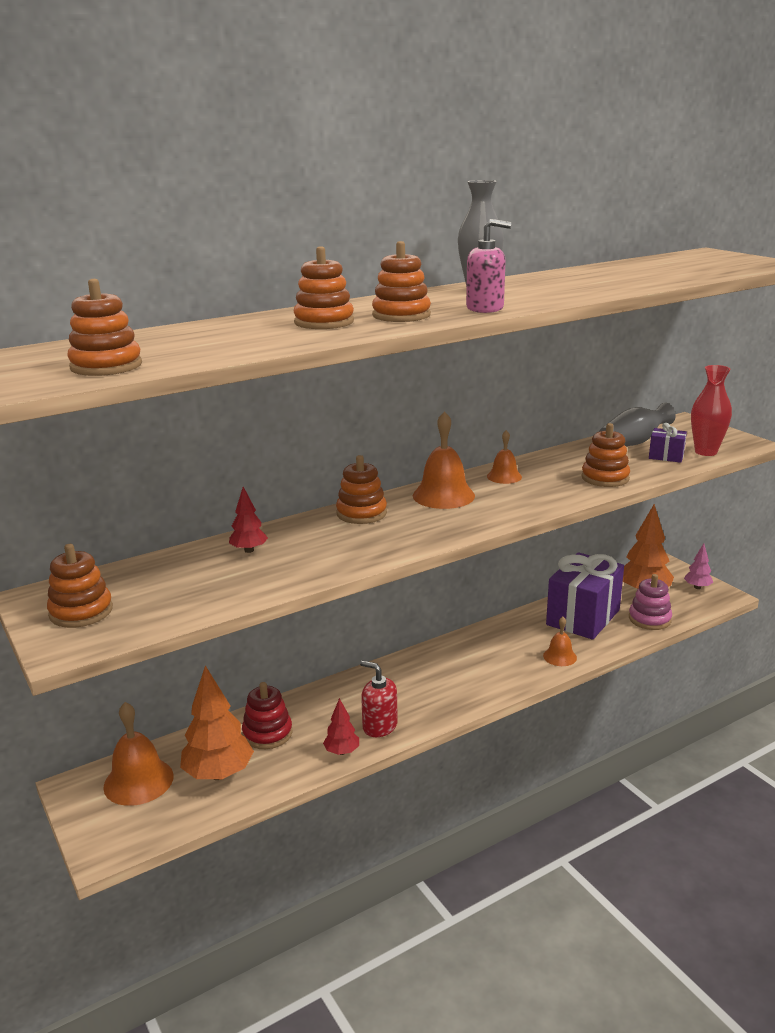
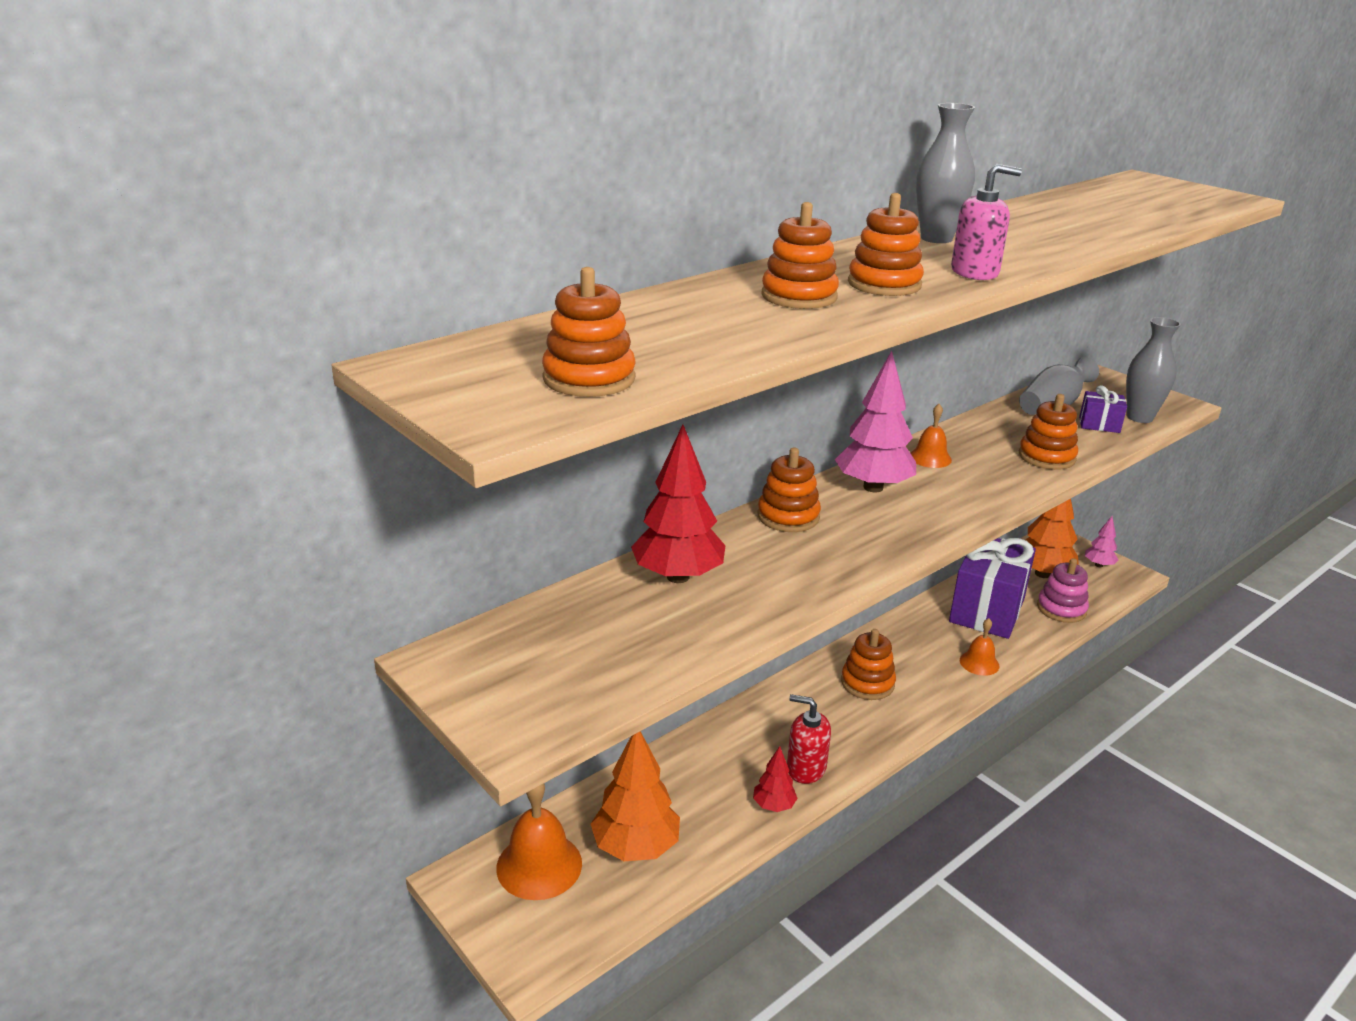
camera: 10 degrees left, 5 degrees up
(81, 612) = (511, 680): orange stacking toy -> orange stacking toy (867, 683)
(249, 550) = (677, 576): red tree -> red tree, size x1.92
(267, 733) = (675, 788): red stacking toy -> none
(443, 495) = (873, 487): orange bell -> pink tree
(705, 452) = (1139, 417): red vase -> grey vase

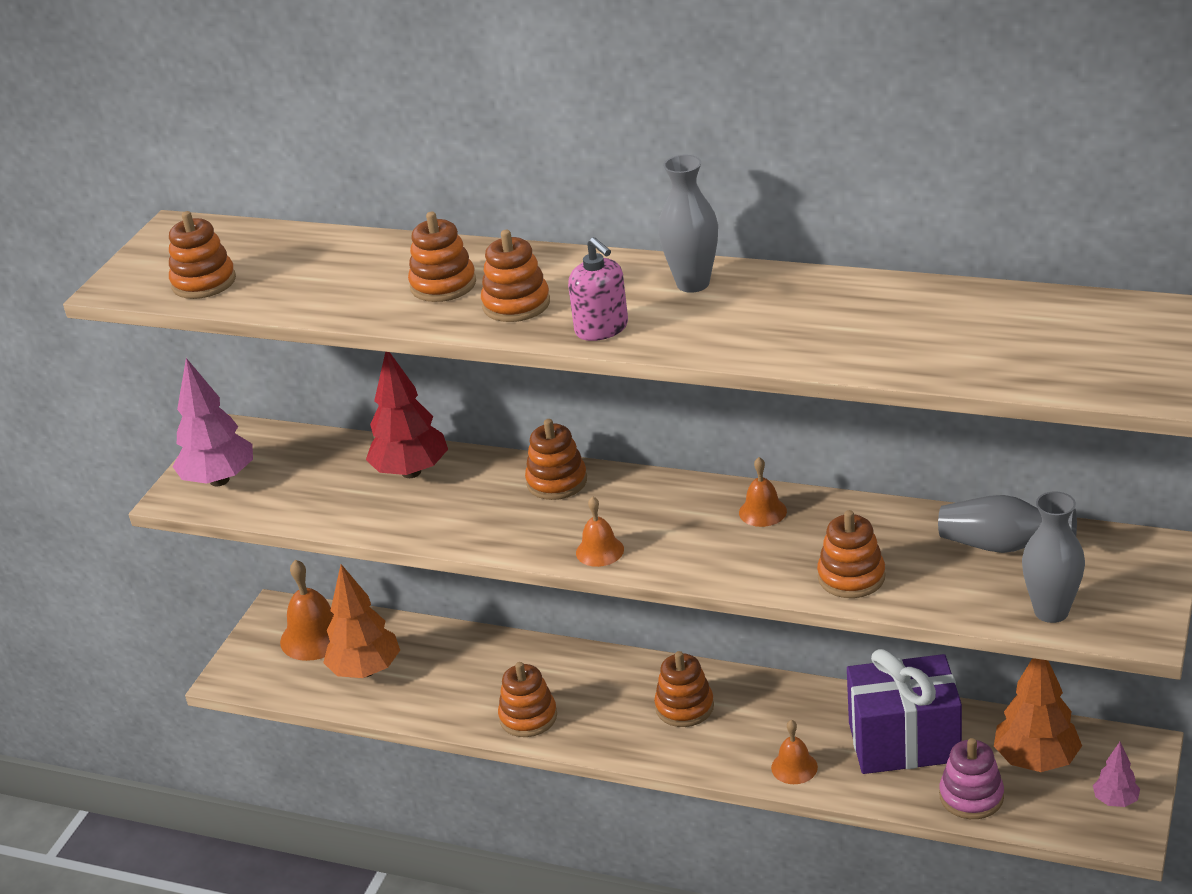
camera: 65 degrees right, 5 degrees up
(773, 806) = (467, 718): red tree -> none
(805, 768) = (528, 717): red soap dispenser -> orange stacking toy
(873, 487) = (660, 502): pink tree -> pink tree (219, 480)
(916, 531) = (600, 551): none -> orange bell
(1099, 425) = (988, 589): purple gift -> none

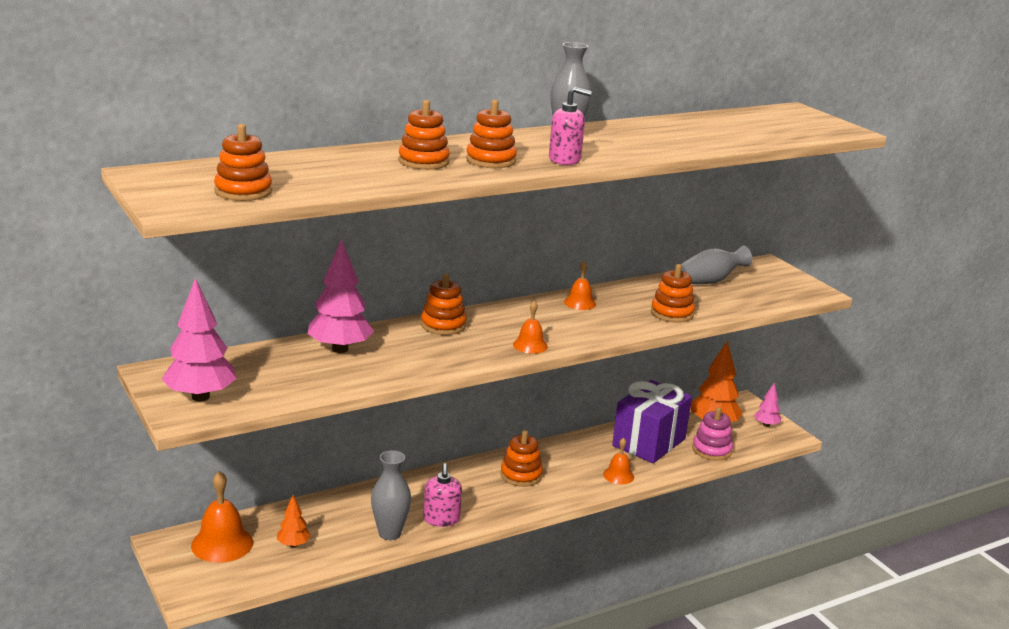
camera: 55 degrees left, 10 degrees down
(366, 671) = (293, 545): orange tree -> orange tree, size x0.52
(411, 472) = (340, 349): red tree -> pink tree
(528, 717) = (441, 519): orange stacking toy -> pink soap dispenser
(1051, 611) = (774, 297): grey vase -> grey vase (389, 533)

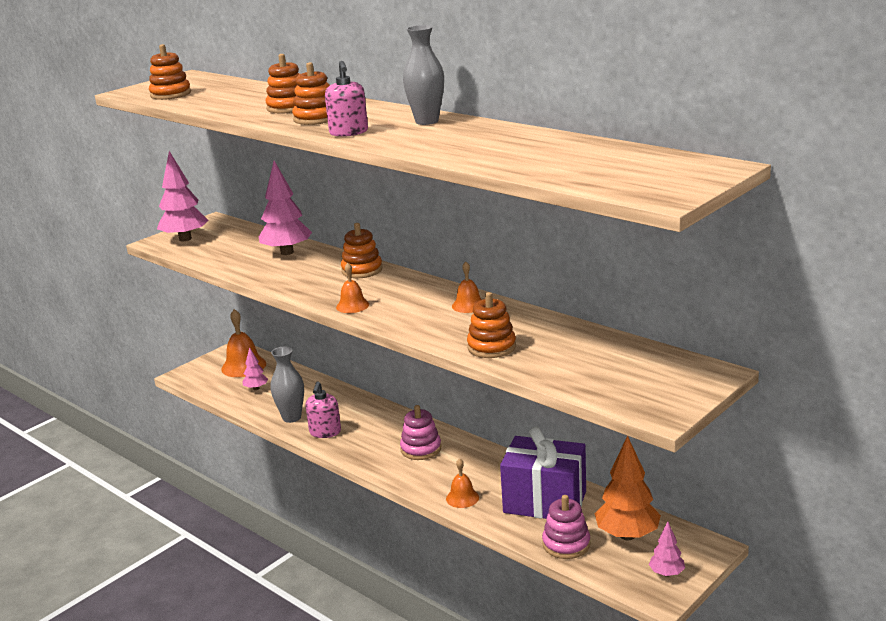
camera: 75 degrees right, 0 degrees up
(293, 545) = (256, 388): orange tree -> pink tree
(441, 519) = (325, 432): pink soap dispenser -> pink soap dispenser turned 60 degrees counterclockwise
(521, 475) = (421, 449): orange stacking toy -> pink stacking toy
(709, 281) = (607, 350): grey vase -> none

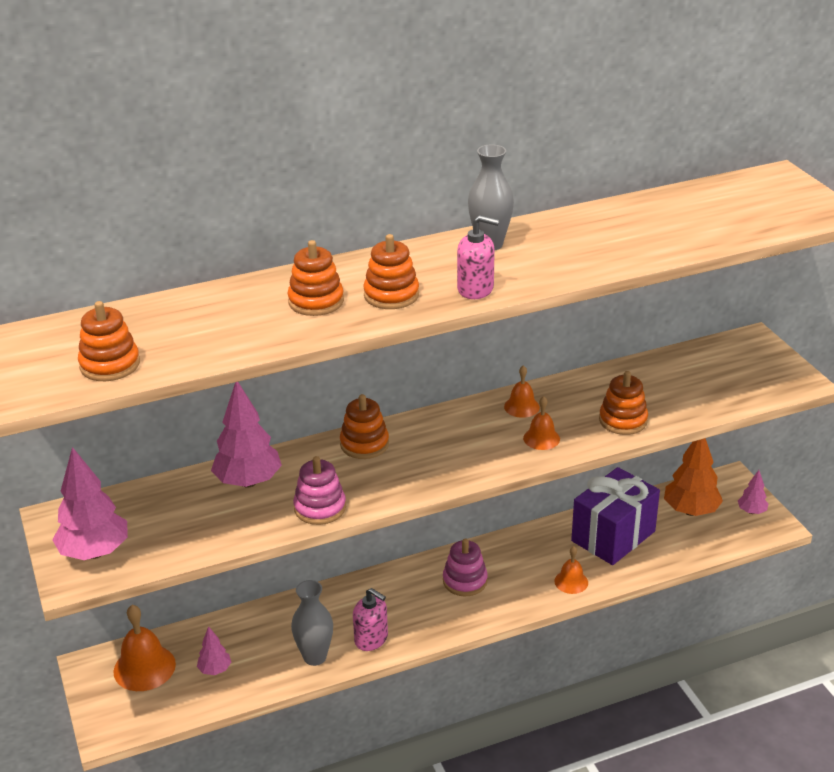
camera: 65 degrees left, 10 degrees up
(352, 306) = (453, 473): orange bell -> orange bell (541, 438)
(566, 544) = (682, 547): pink stacking toy -> pink stacking toy (320, 508)

